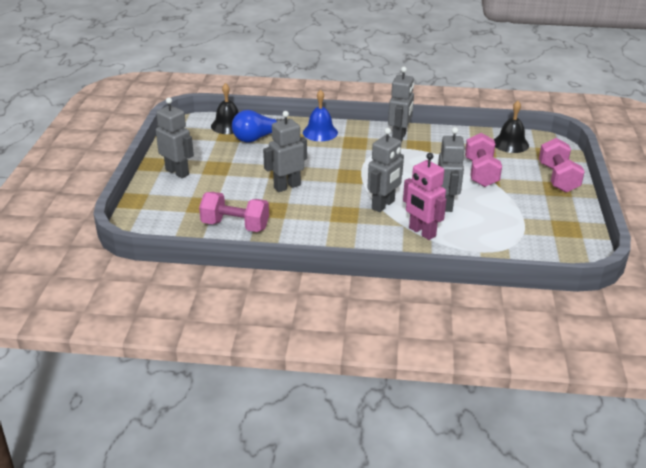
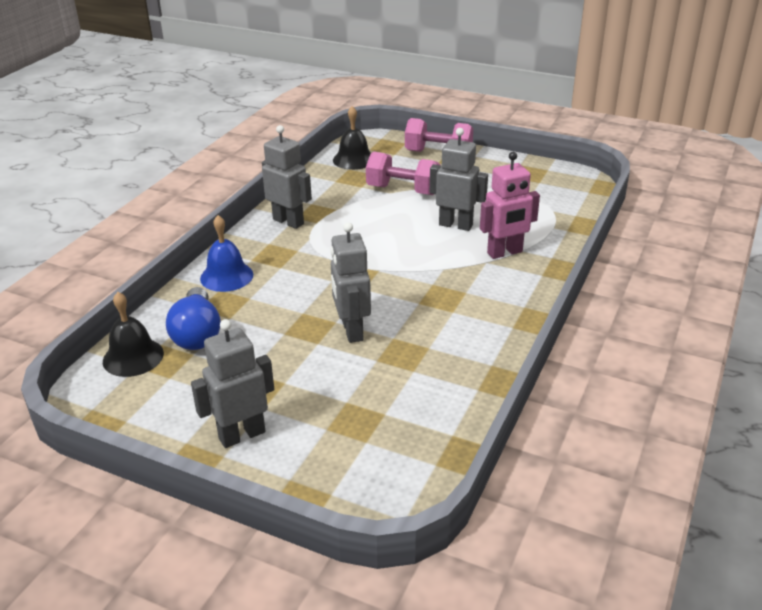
camera: 70 degrees left, 0 degrees up
(235, 226) = (429, 395): pink dumbbell -> none
(383, 205) = (437, 265): grey robot -> none

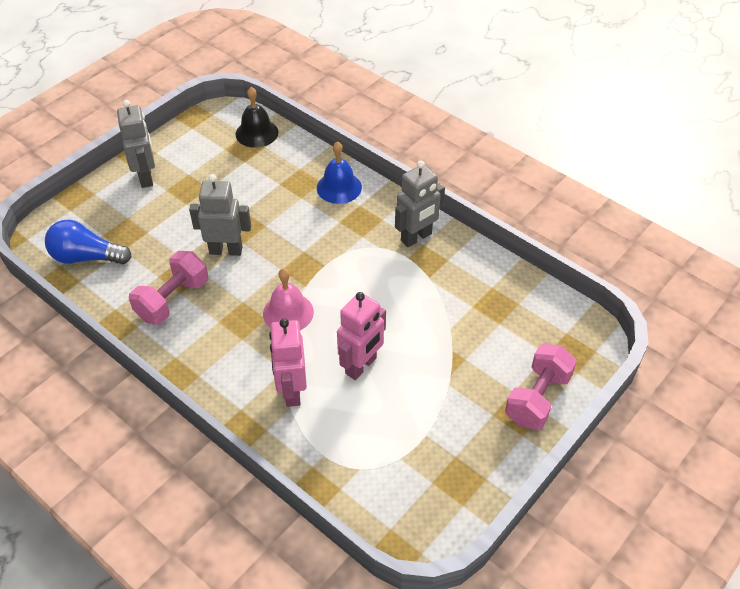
camera: 105 degrees right, 15 degrees up
(197, 334) = (267, 165): blue light bulb -> blue light bulb (86, 257)
(354, 159) = (540, 312): black bell -> none
(403, 190) = (452, 340): pink dumbbell -> pink dumbbell (173, 300)
(418, 272) = (288, 312): none -> pink bell
(456, 225) = (361, 366): grey robot -> pink robot

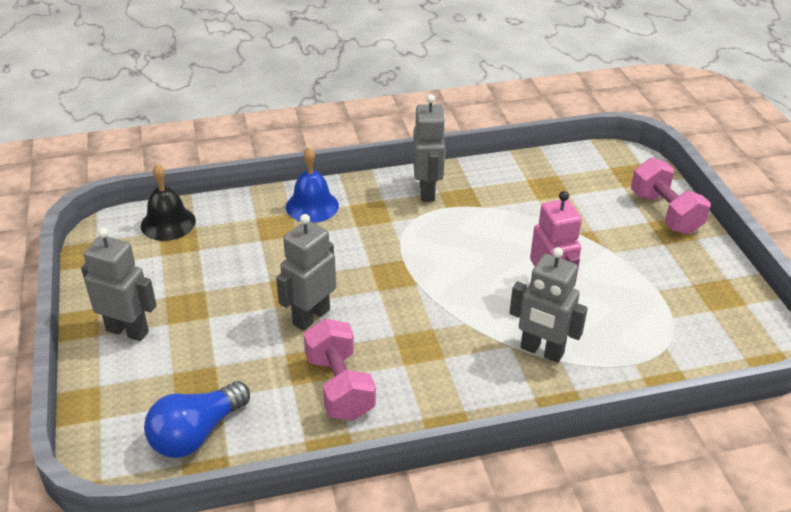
camera: 55 degrees left, 10 degrees down
(288, 312) = (440, 310): pink bell -> none
(291, 391) = (541, 351): pink robot -> grey robot

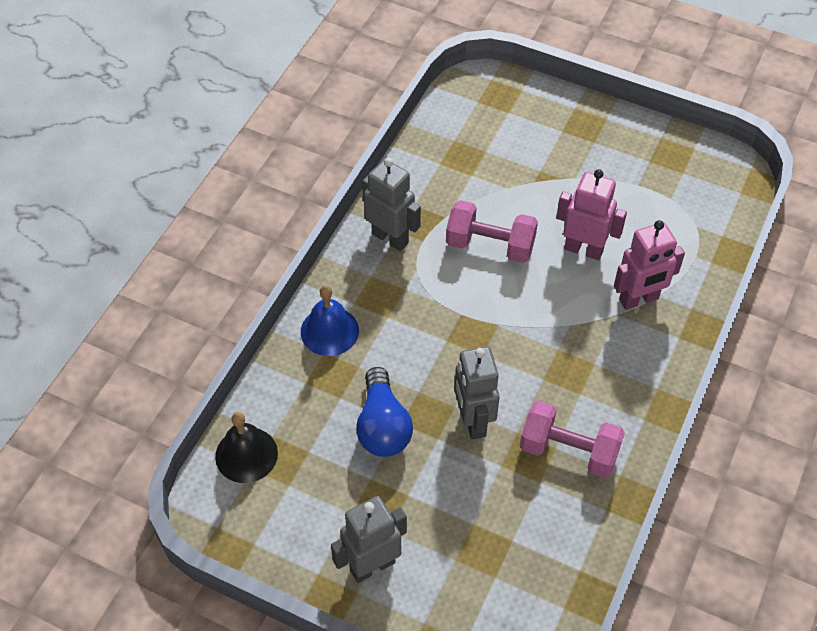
camera: 50 degrees left, 15 degrees up
(196, 433) = (540, 579): blue light bulb -> blue light bulb (383, 426)
(541, 351) = (639, 299): grey robot -> pink robot
(665, 213) = (562, 113): pink dumbbell -> pink dumbbell (490, 245)

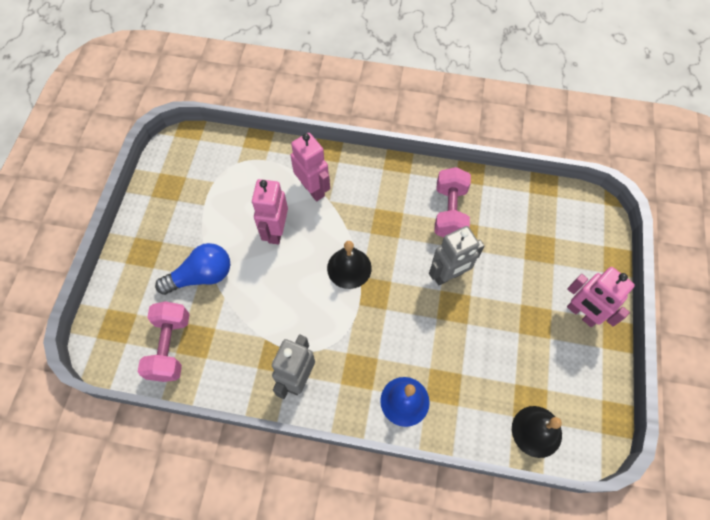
camera: 105 degrees left, 10 degrees up
(372, 566) = (581, 313): grey robot -> pink robot
(383, 426) = (474, 335): blue light bulb -> blue light bulb (201, 276)
(490, 245) = (287, 297): pink dumbbell -> pink dumbbell (170, 347)
(513, 314) = (349, 268): none -> black bell

